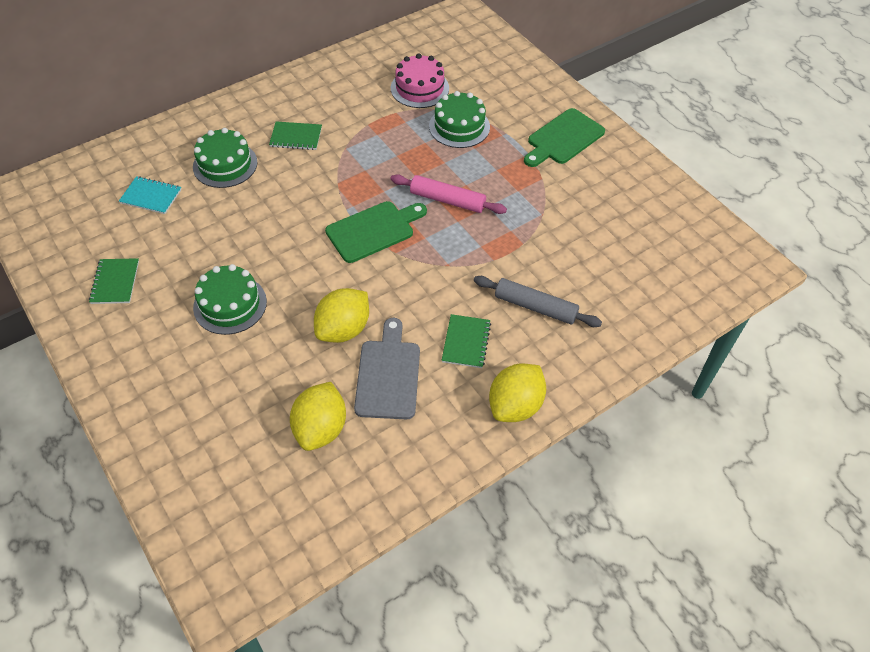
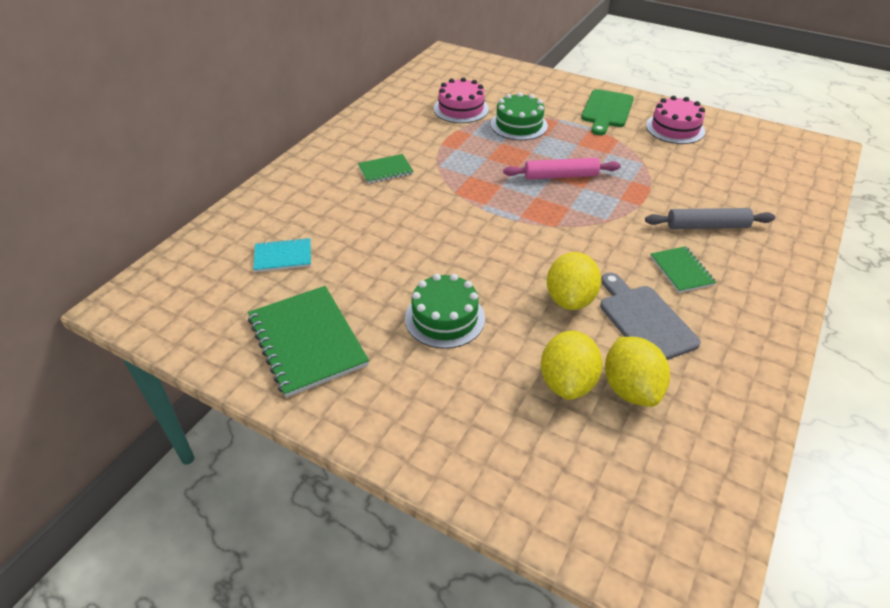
camera: 25 degrees left, 10 degrees down
(115, 282) = (307, 341): green notebook -> green notebook, size x1.87
(225, 164) = (337, 209): green cake -> none
(373, 230) = (521, 216): green cutting board -> none
(515, 405) = (769, 302): yellow lemon -> yellow lemon (567, 382)
(614, 185) = (675, 128): none -> pink cake

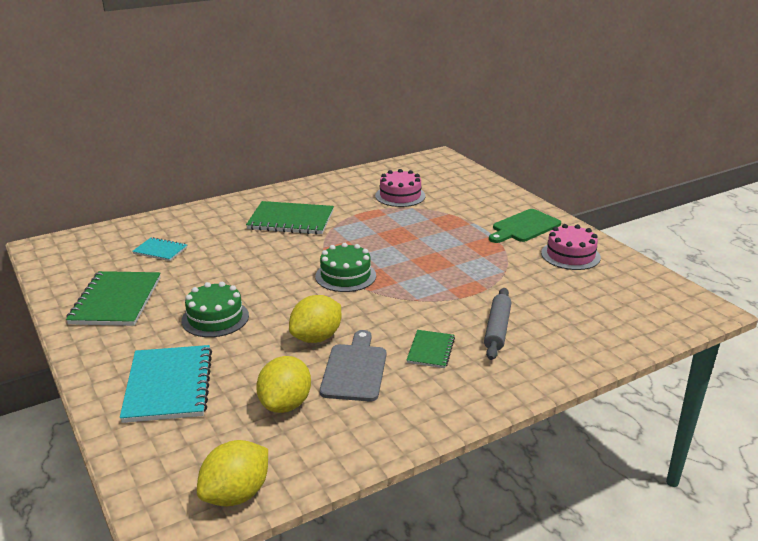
camera: 30 degrees right, 15 degrees down
(385, 170) = (291, 220): green notebook -> green notebook, size x1.87
(493, 423) = (168, 385): none -> turquoise notebook
(519, 125) = (432, 218): green cake -> green cake (345, 276)
(561, 176) = (419, 260): pink rolling pin -> none
(567, 382) = (246, 383): yellow lemon -> yellow lemon (236, 494)
(707, 226) = (497, 329): grey rolling pin -> grey rolling pin turned 75 degrees clockwise

